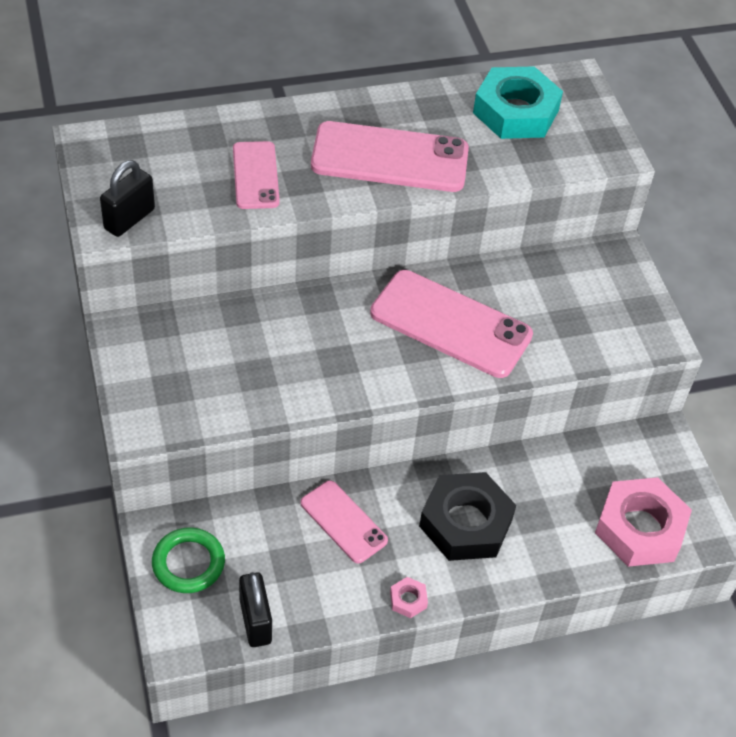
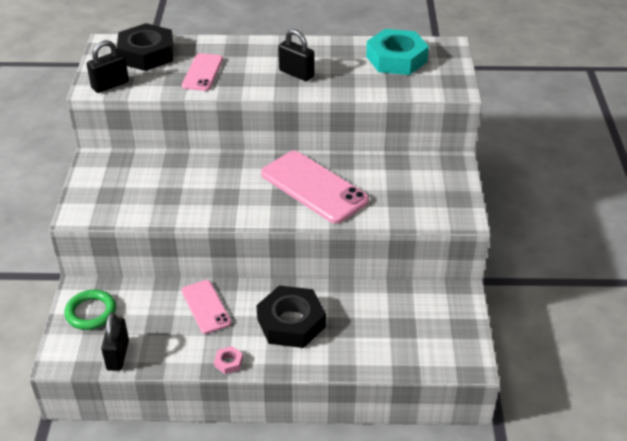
camera: 20 degrees right, 10 degrees down
(156, 153) = (146, 54): none -> black nut
(390, 158) = (296, 73): pink phone -> black padlock
(640, 528) = (418, 349): pink nut -> none

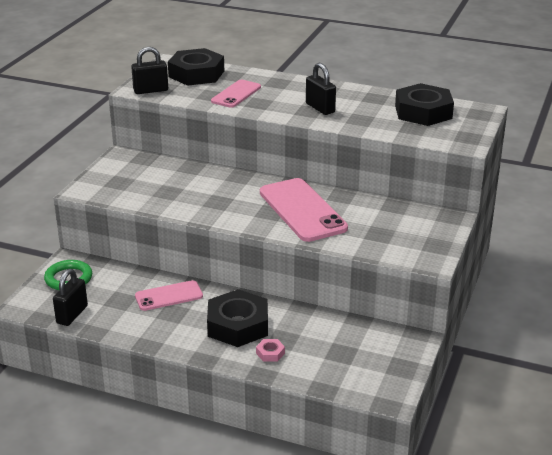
camera: 20 degrees right, 10 degrees down
(206, 307) = (169, 296): pink phone -> pink phone turned 75 degrees clockwise
(228, 362) = (163, 342): pink nut -> pink nut (270, 353)
(396, 59) = (423, 112): turquoise nut -> black nut

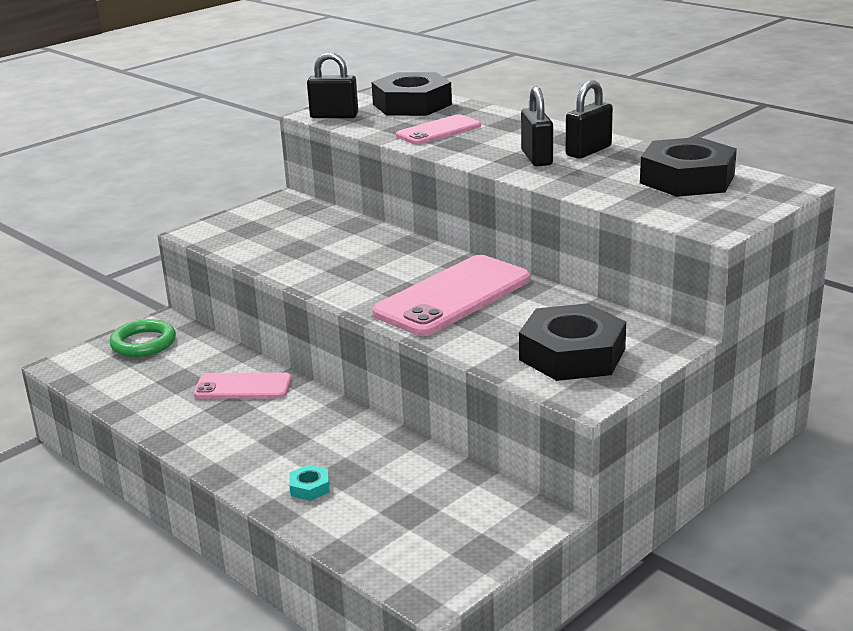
camera: 25 degrees right, 5 degrees down
(72, 314) = (108, 385): black padlock -> black padlock (588, 151)
(238, 325) = (298, 441): black nut -> black nut (572, 354)
(270, 353) = (310, 487): pink nut -> turquoise nut
(302, 210) = (453, 296): pink phone -> pink phone turned 45 degrees clockwise

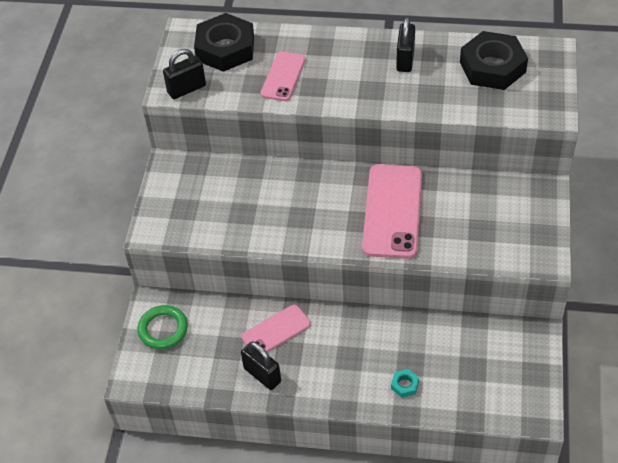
camera: 35 degrees left, 25 degrees up
(537, 158) = (382, 82): black padlock -> black padlock (262, 375)
(572, 354) = (508, 228): black nut -> none

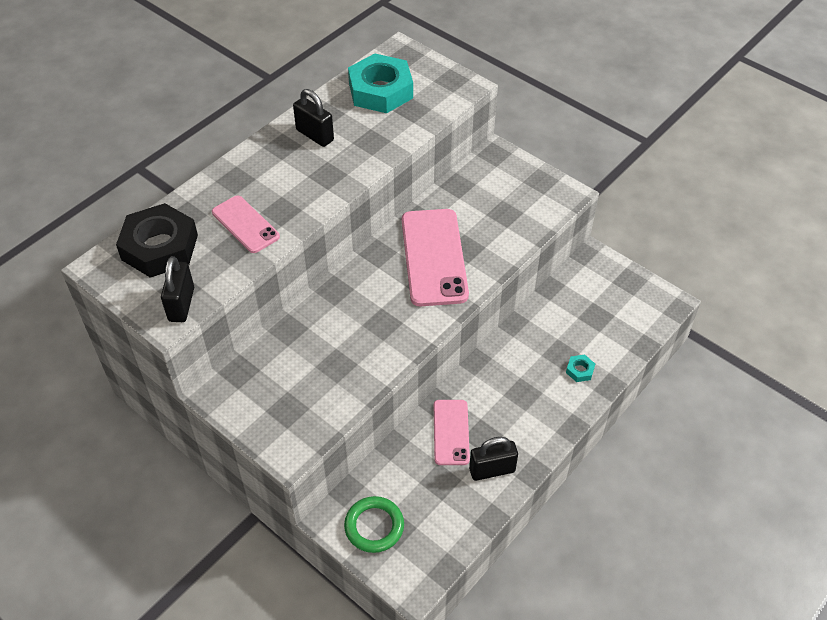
camera: 60 degrees left, 0 degrees up
(393, 211) = (434, 257): pink phone -> pink phone turned 45 degrees clockwise
(492, 67) = (380, 90): black nut -> turquoise nut

